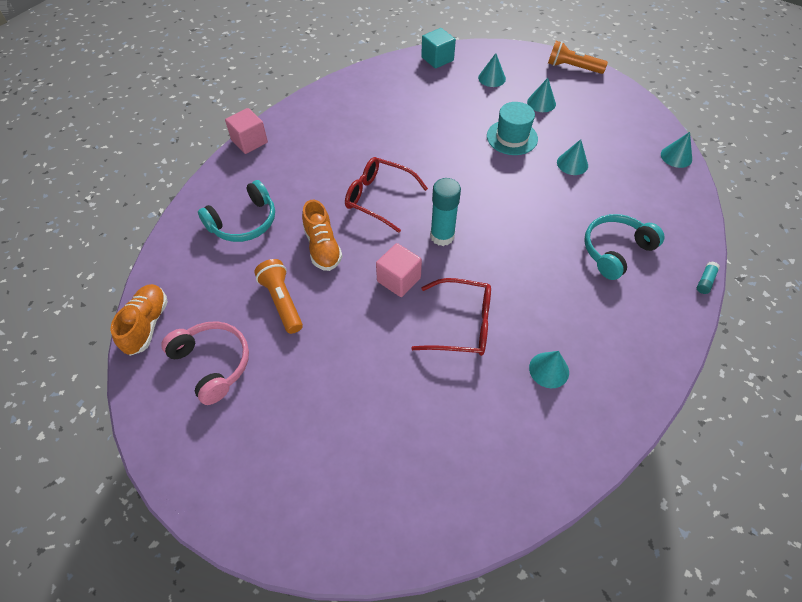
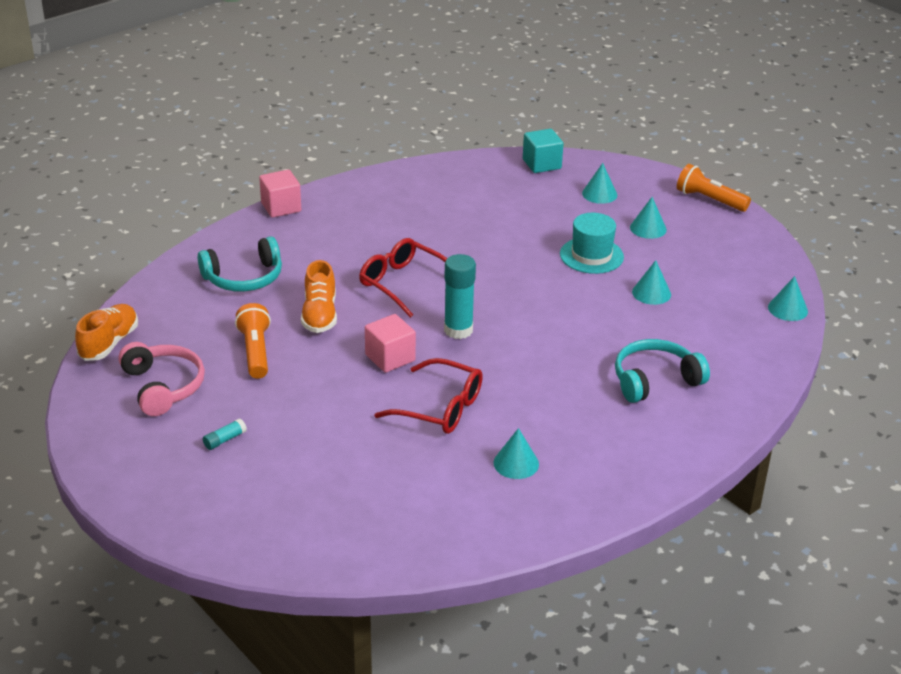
camera: 15 degrees right, 20 degrees down
(705, 281) = (746, 427): turquoise glue stick -> turquoise glue stick (225, 440)

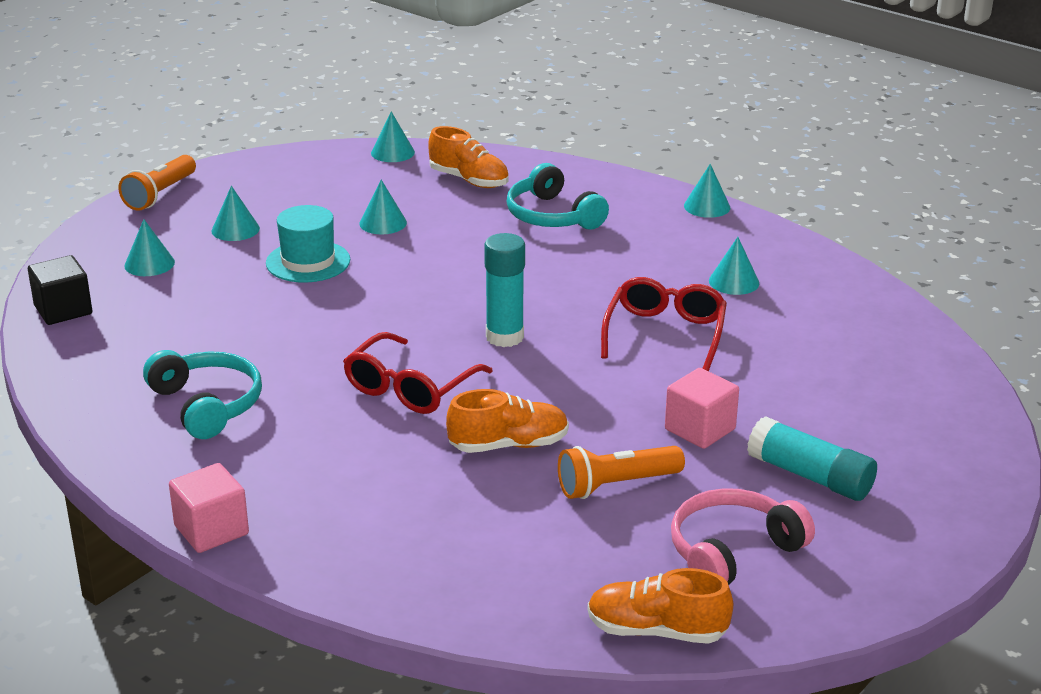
camera: 100 degrees left, 5 degrees down
(225, 440) = (810, 476): turquoise glue stick -> turquoise glue stick, size x2.13
(244, 278) = (434, 530): turquoise headphones -> turquoise headphones (207, 405)
(390, 358) = (583, 378): pink cube -> pink cube (700, 429)
(541, 164) = (63, 310): turquoise cube -> black cube
(665, 477) = (707, 206): none -> turquoise cone
(729, 344) = (469, 180): none -> orange shoe

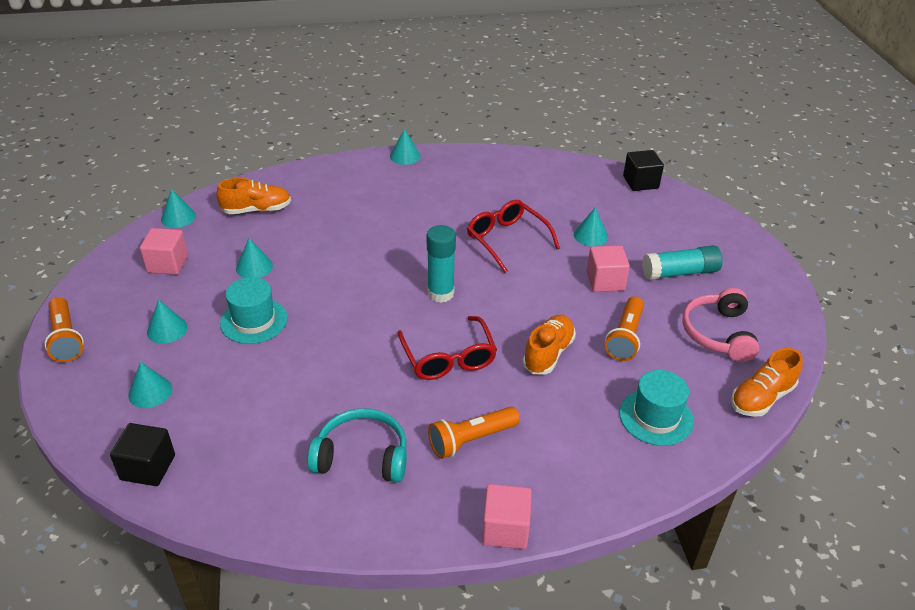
camera: 50 degrees left, 10 degrees up
(308, 455) = (471, 439): none -> orange flashlight
(320, 183) = (167, 264): none -> pink cube
(507, 561) = (656, 417): none -> turquoise hat
(552, 216) = (340, 206): turquoise headphones -> none
(734, 282) = (486, 191): turquoise cone -> turquoise cone (590, 235)
(954, 372) = (640, 182): none -> black cube

